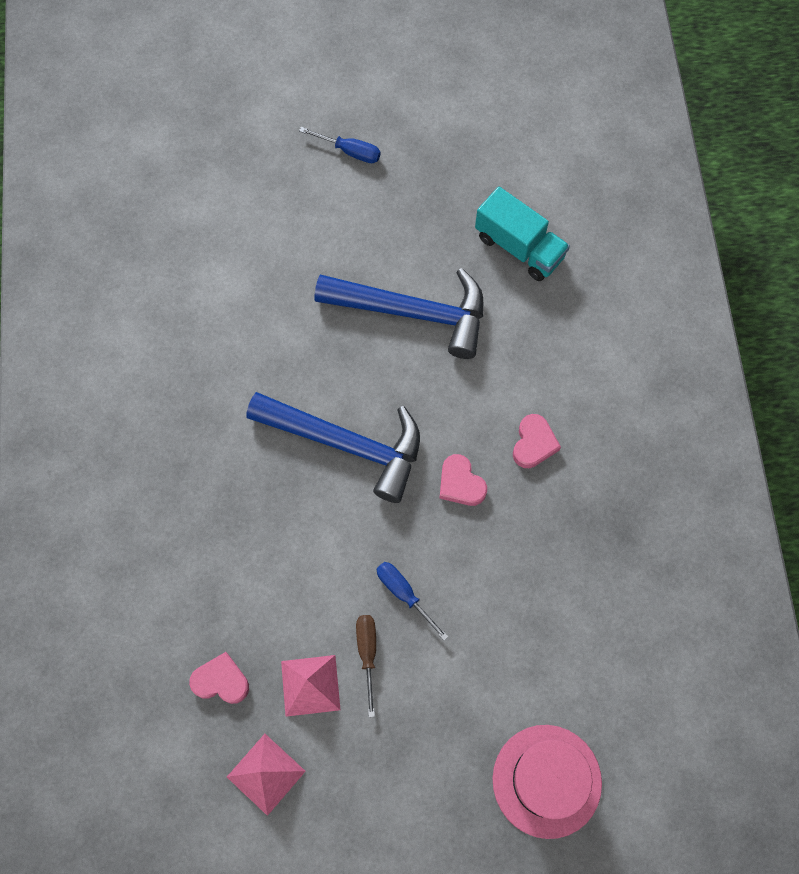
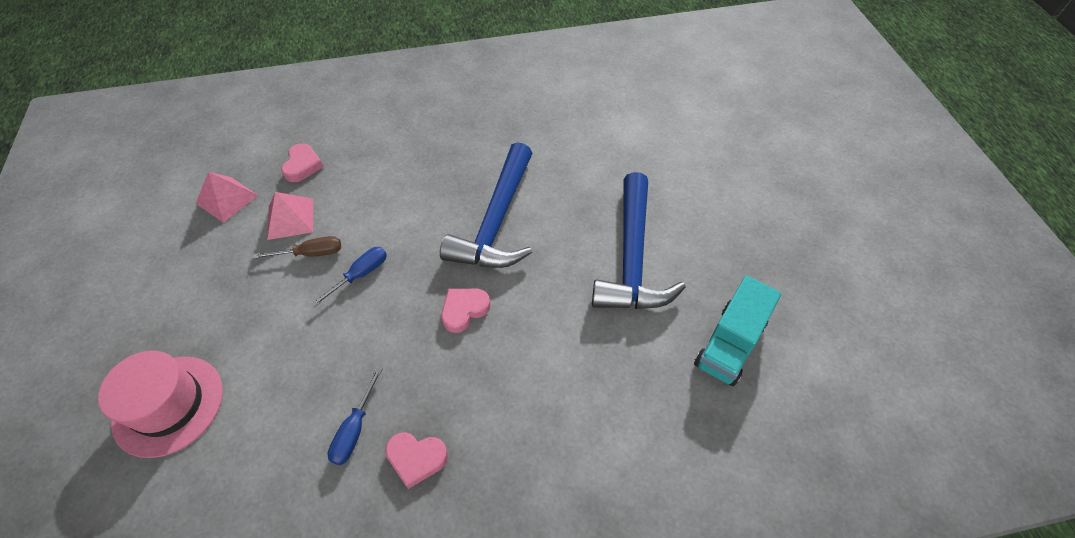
camera: 85 degrees right, 15 degrees down
(350, 151) = (784, 196): blue screwdriver -> blue screwdriver (355, 429)
(533, 443) = (509, 372): pink heart -> pink heart (416, 458)

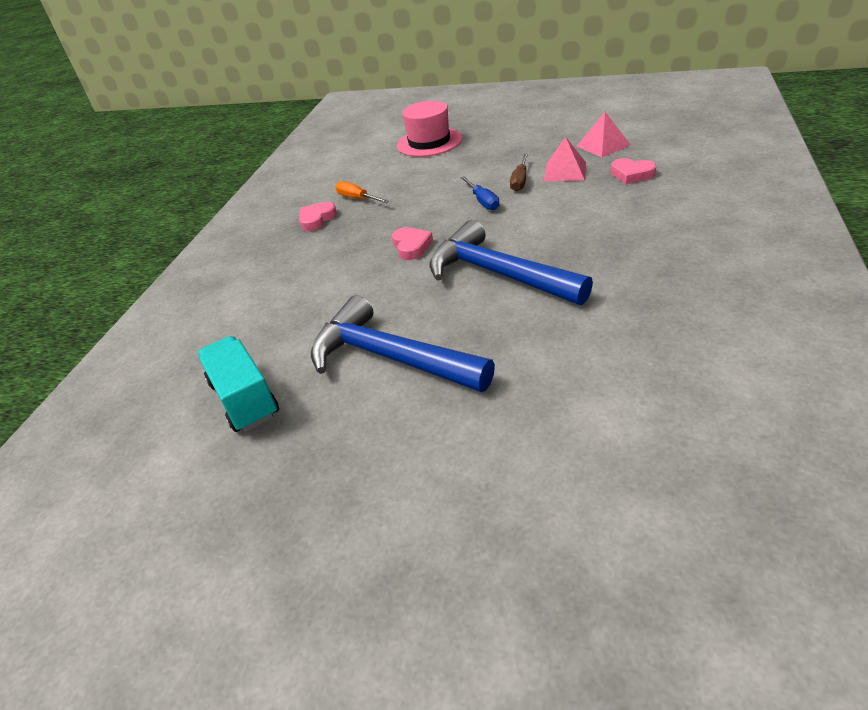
camera: 120 degrees right, 15 degrees down
(355, 429) = (357, 199): blue screwdriver -> orange screwdriver

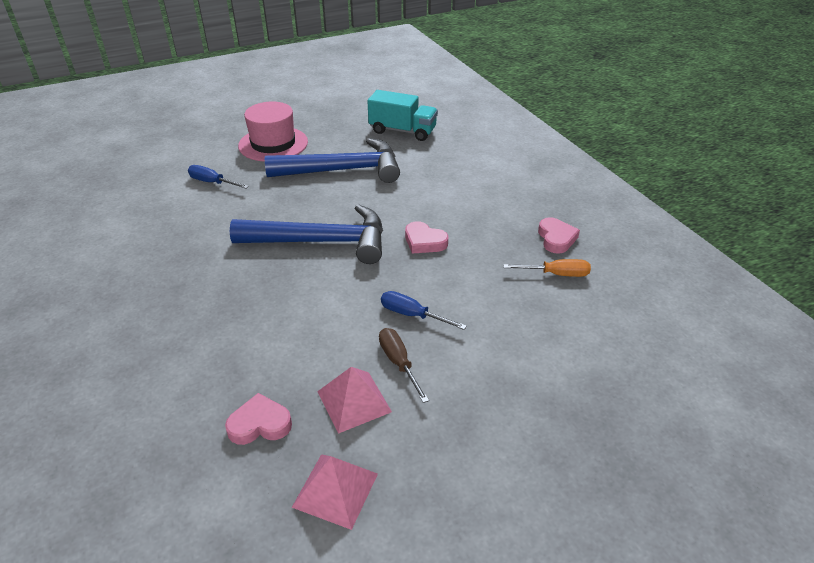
camera: 135 degrees right, 0 degrees up
(429, 142) = (616, 406): pink hat -> pink hat (273, 144)
(571, 406) = (212, 182): none -> blue screwdriver

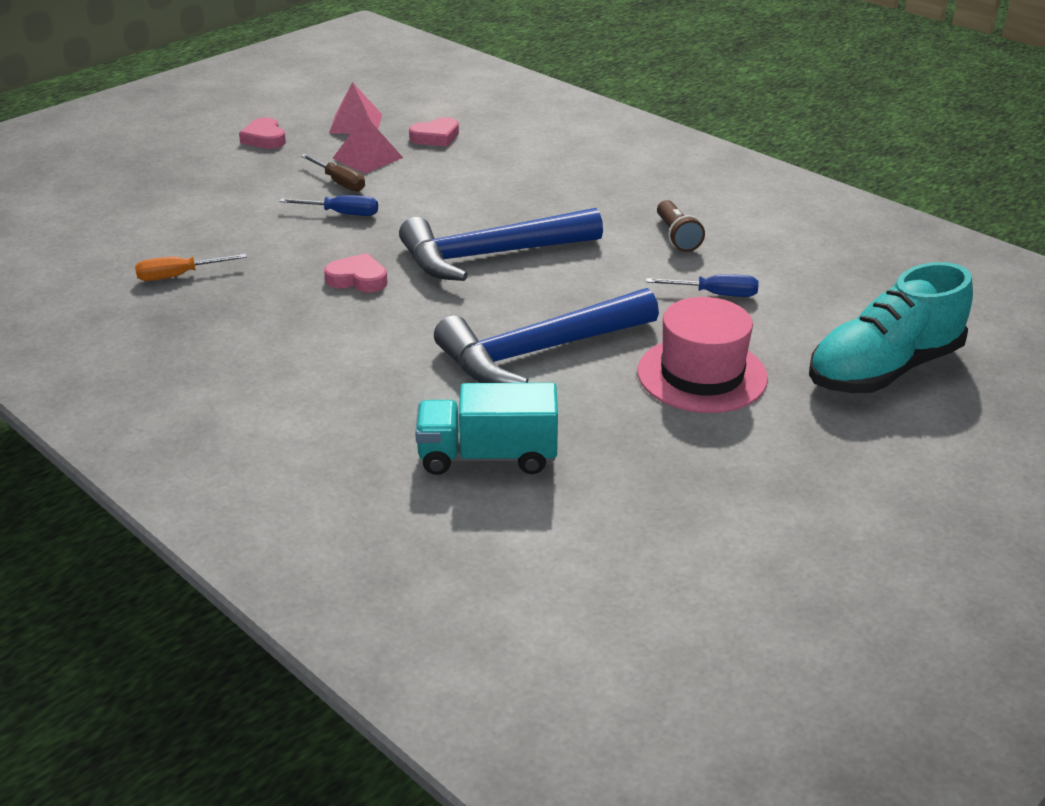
camera: 160 degrees right, 5 degrees down
(181, 229) = (677, 237): none -> brown flashlight
(187, 130) = (884, 370): none -> turquoise shoe
(556, 238) = (175, 316): pink heart -> pink heart (264, 138)

